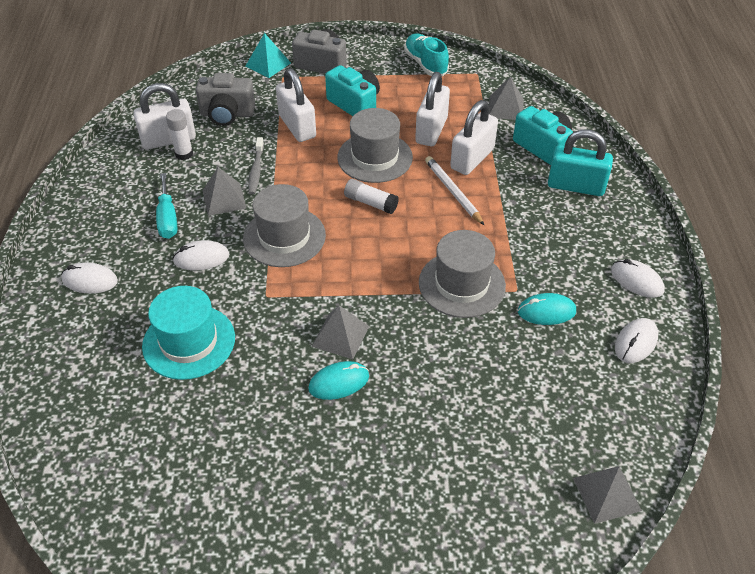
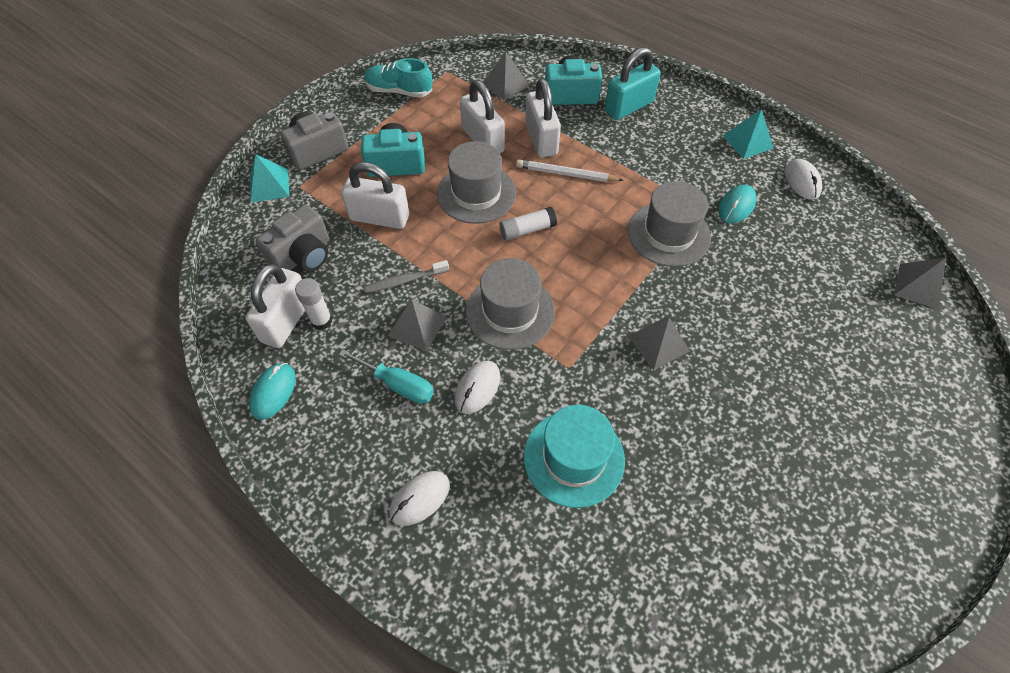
camera: 50 degrees left, 10 degrees up
(256, 170) = (405, 280): grey toothbrush -> grey toothbrush turned 120 degrees clockwise
(339, 382) = (707, 375): turquoise mouse -> turquoise mouse (273, 392)
(636, 280) = (747, 141): white mouse -> turquoise pyramid

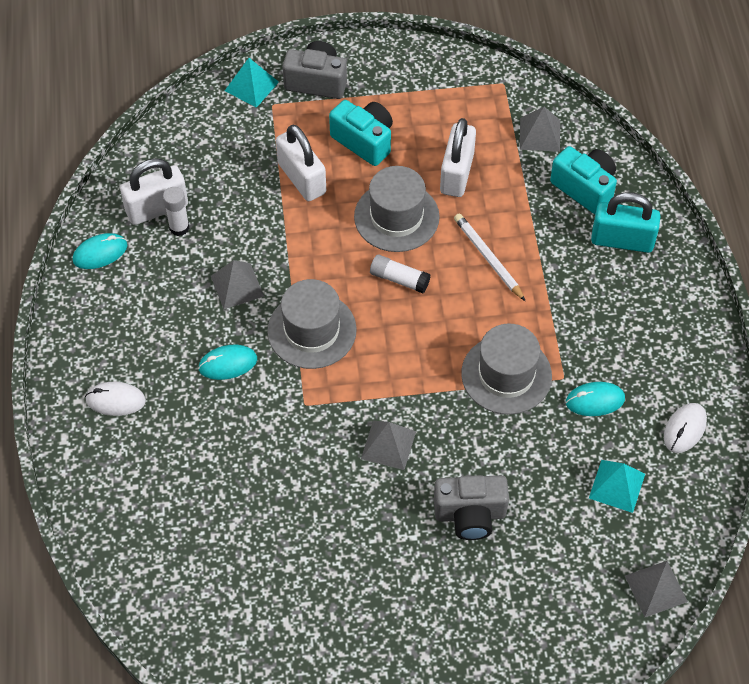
camera: 45 degrees right, 0 degrees up
(303, 256) = (217, 166): grey camera -> grey camera (470, 515)
(398, 384) = (180, 316): turquoise screwdriver -> none
(399, 91) = (441, 73): turquoise shoe -> none
(405, 280) = (265, 244): grey toothbrush -> none
(477, 388) = (228, 364): white mouse -> turquoise mouse
(541, 139) = (506, 211): white padlock -> none
(574, 458) = (235, 463): turquoise hat -> none
(747, 141) = (687, 357): turquoise pyramid -> turquoise pyramid (617, 486)

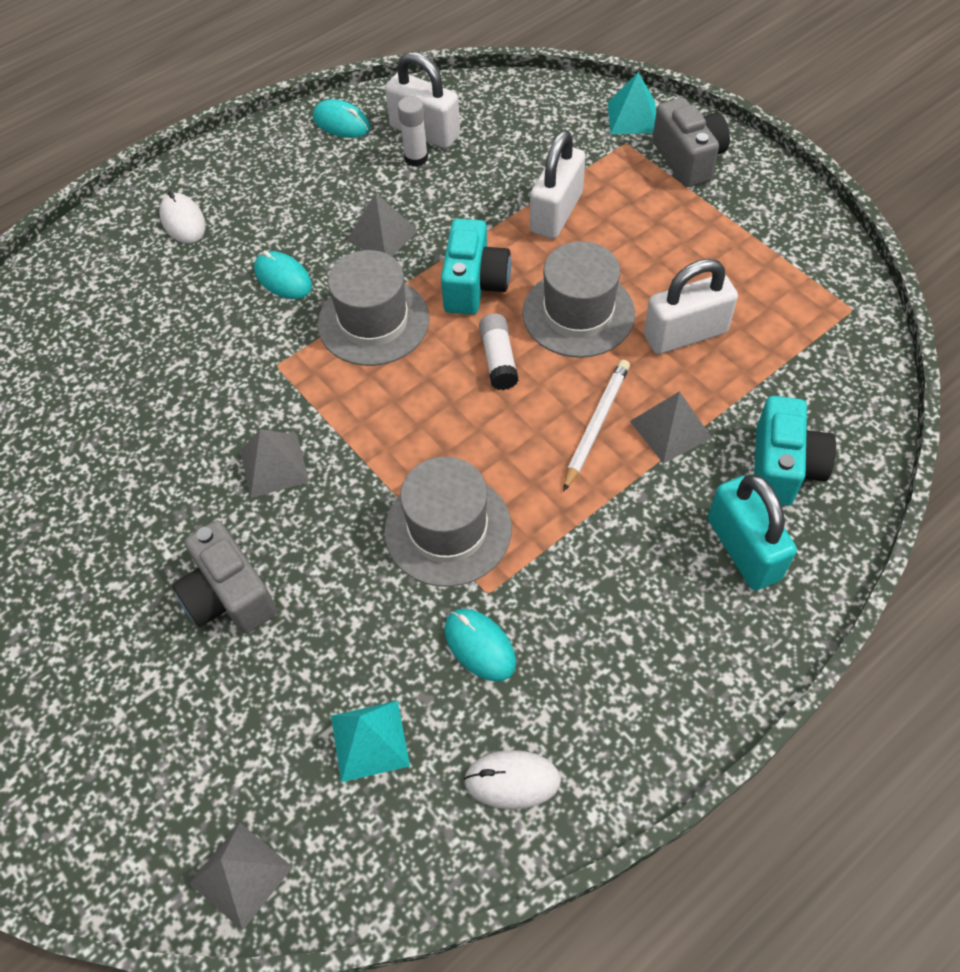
camera: 60 degrees right, 0 degrees up
(364, 141) = (651, 235): turquoise camera -> turquoise camera (474, 285)
(540, 134) = (816, 381): grey pyramid -> grey pyramid (670, 429)

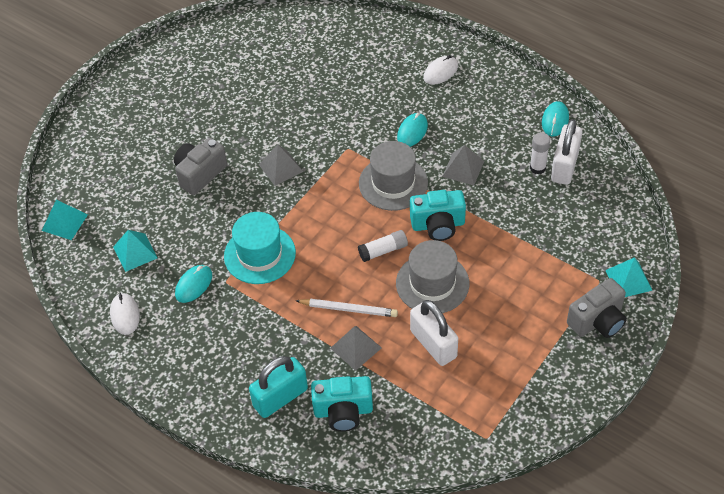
camera: 75 degrees right, 5 degrees down
(241, 875) = (65, 222): grey pyramid -> turquoise pyramid
(448, 529) = (260, 254): grey hat -> turquoise hat
(556, 213) = (516, 254): white padlock -> none

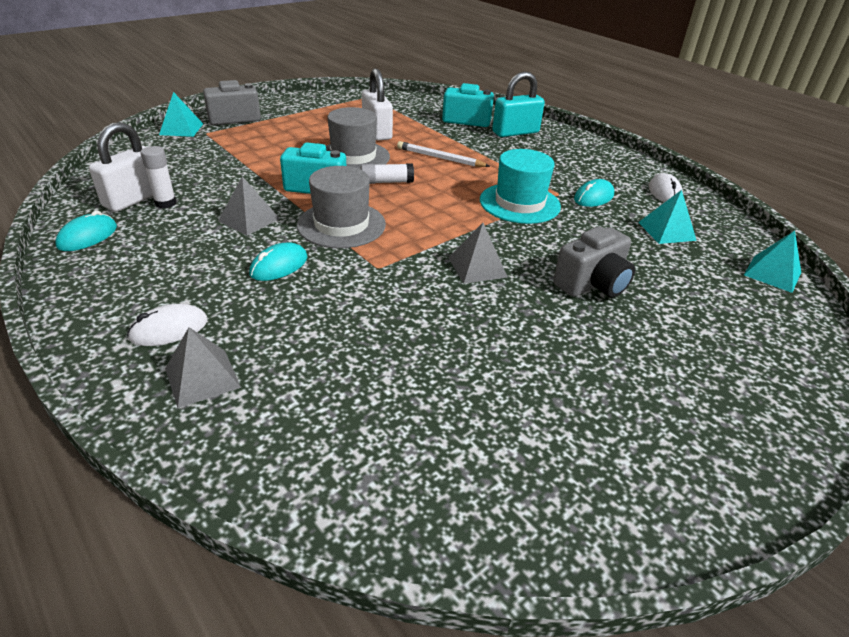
camera: 170 degrees left, 15 degrees down
(355, 348) = (443, 141): grey pyramid -> grey pyramid (202, 377)

